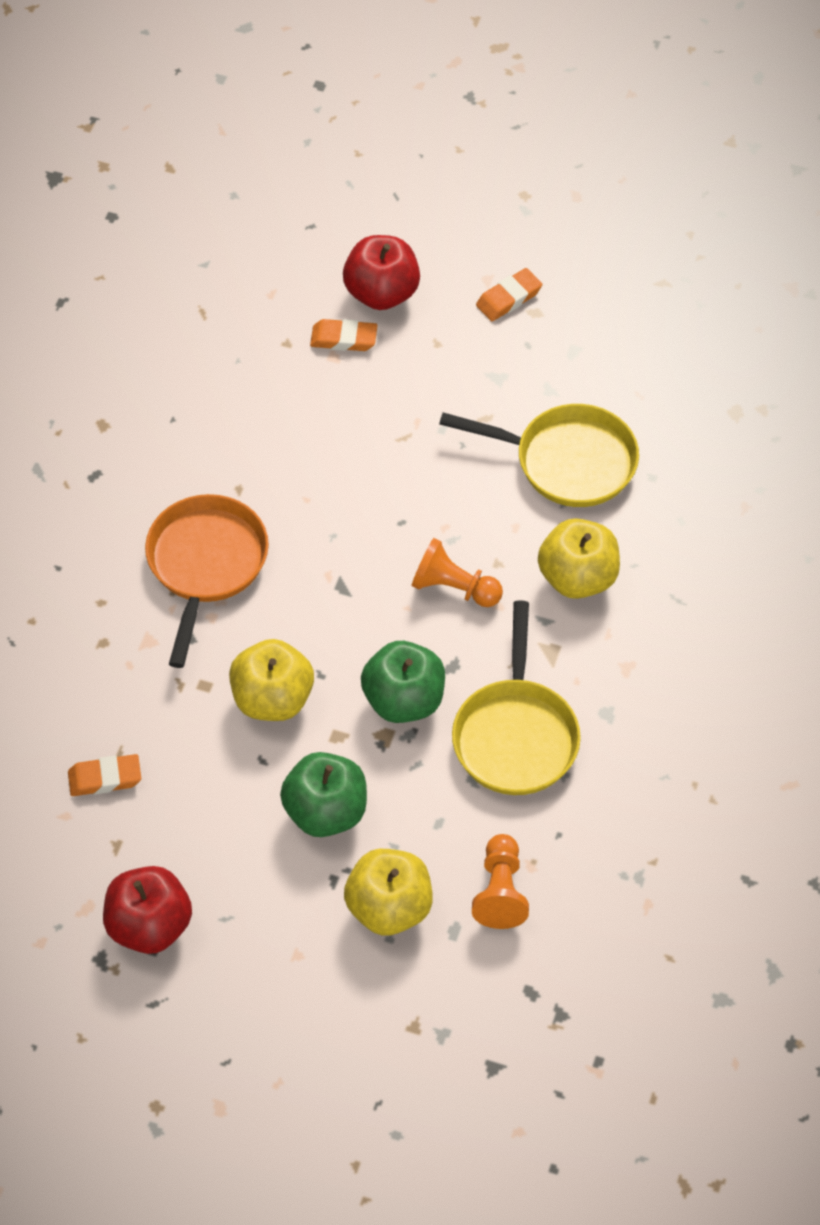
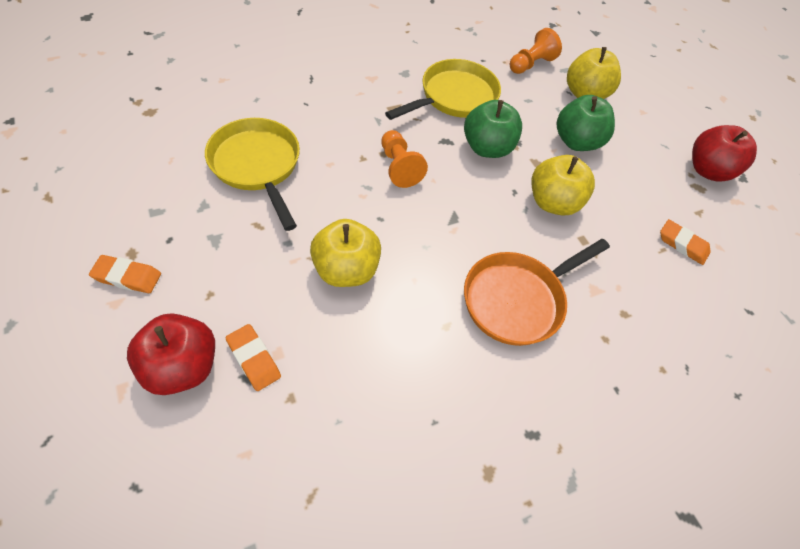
camera: 140 degrees left, 0 degrees up
(578, 578) = (337, 120): yellow apple -> yellow apple (346, 270)

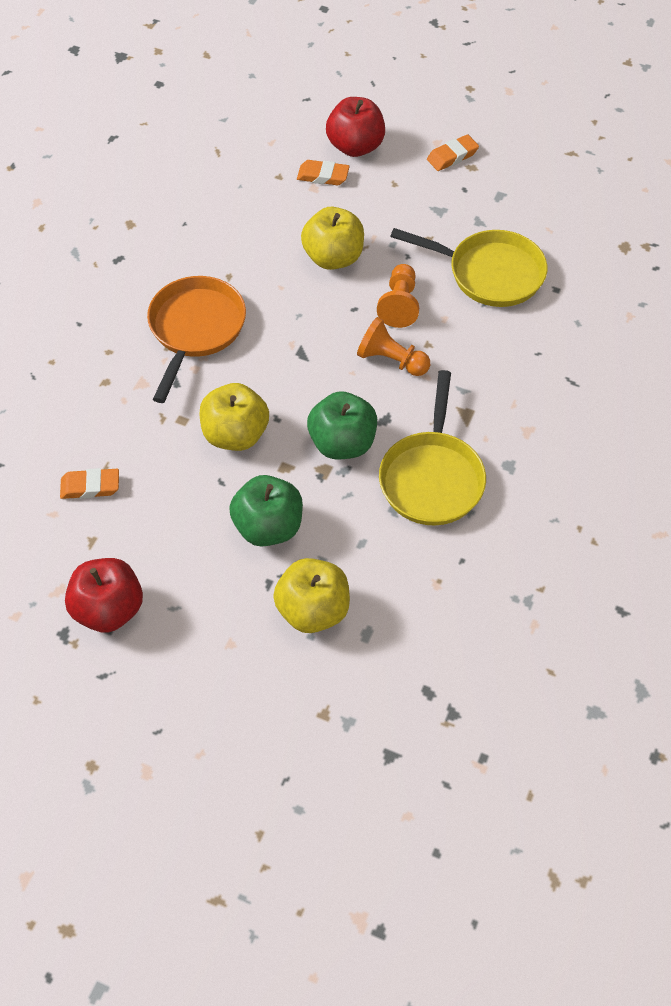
camera: 145 degrees right, 0 degrees up
(530, 64) = (409, 604): orange pawn -> orange pawn (399, 304)

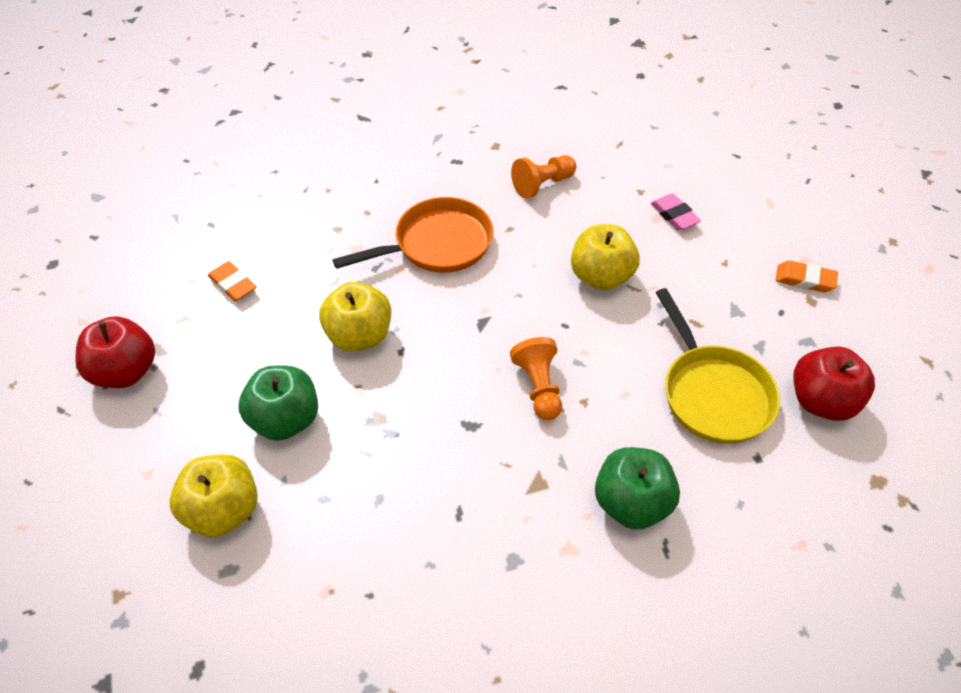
camera: 50 degrees right, 5 degrees down
(323, 176) = (674, 215): orange eraser -> pink eraser
(342, 443) = (417, 412): green apple -> green apple (631, 503)
(355, 147) = (729, 214): red apple -> red apple (821, 401)
(399, 304) = (603, 352): orange pawn -> orange pawn (542, 185)
(432, 477) = (441, 505): yellow pan -> none

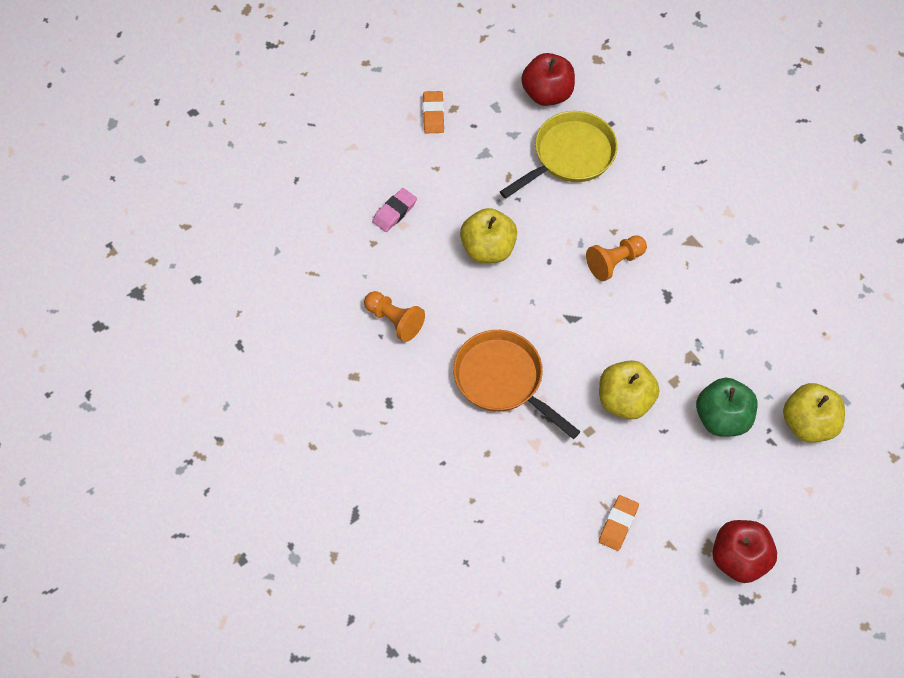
camera: 110 degrees left, 10 degrees up
(631, 503) = (679, 185): green apple -> none

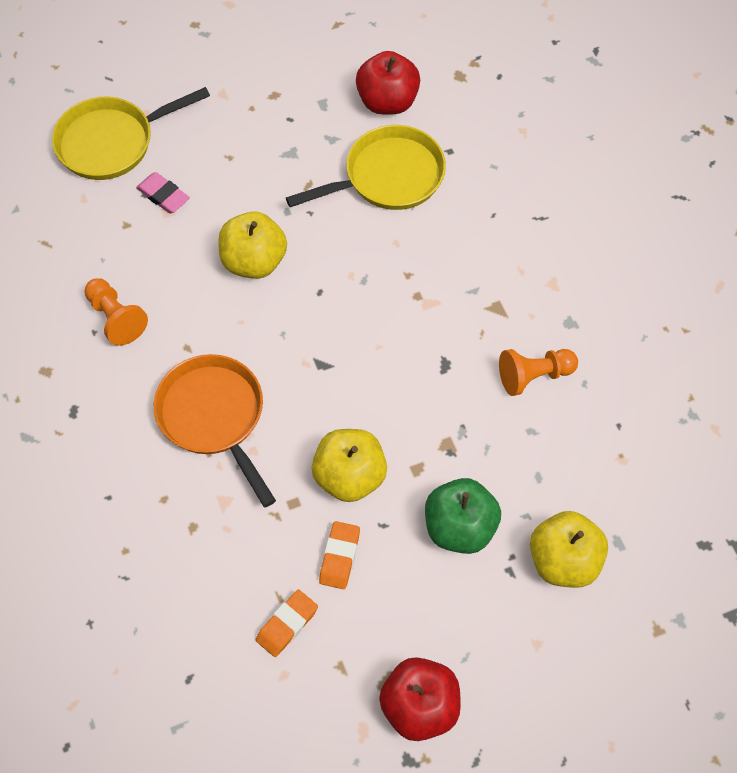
camera: 15 degrees right, 0 degrees up
(335, 177) = (111, 142): none -> yellow pan
(394, 212) = (163, 196): pink eraser -> pink eraser turned 75 degrees clockwise
(433, 114) = (248, 97): orange eraser -> orange eraser (339, 557)
(614, 262) = (396, 311): orange pawn -> orange pawn (534, 376)

